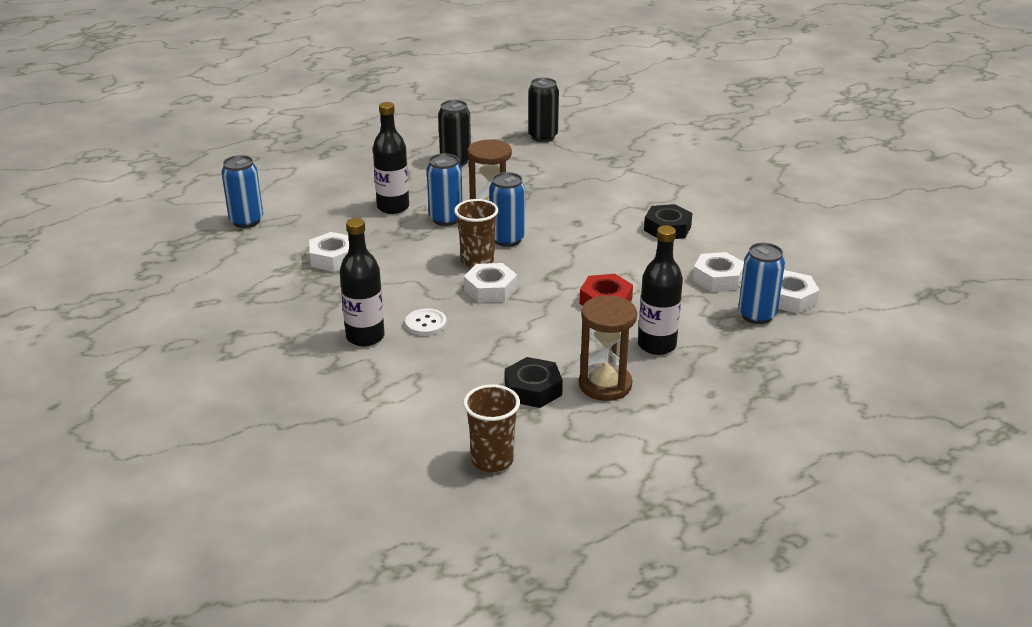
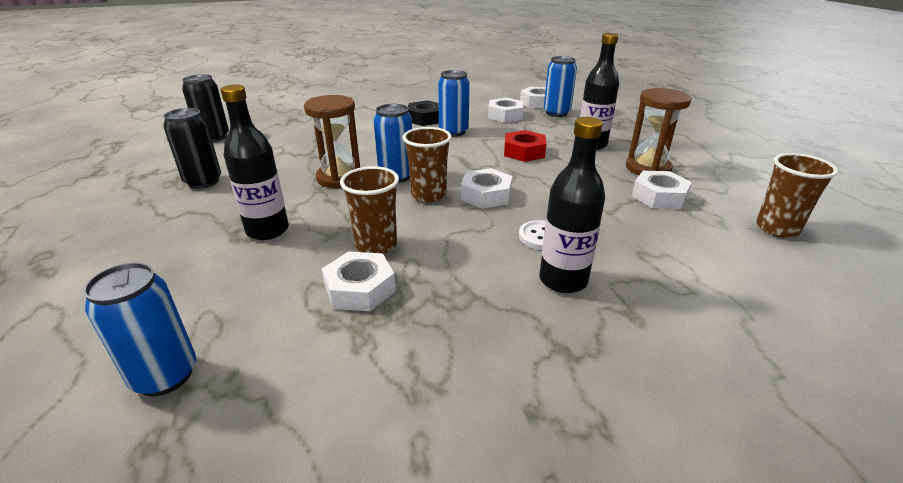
camera: 75 degrees left, 0 degrees up
(387, 253) = (376, 245): none -> brown cup
(446, 219) = (328, 201): blue can -> blue can (453, 132)
(533, 389) = (659, 196): black nut -> white nut

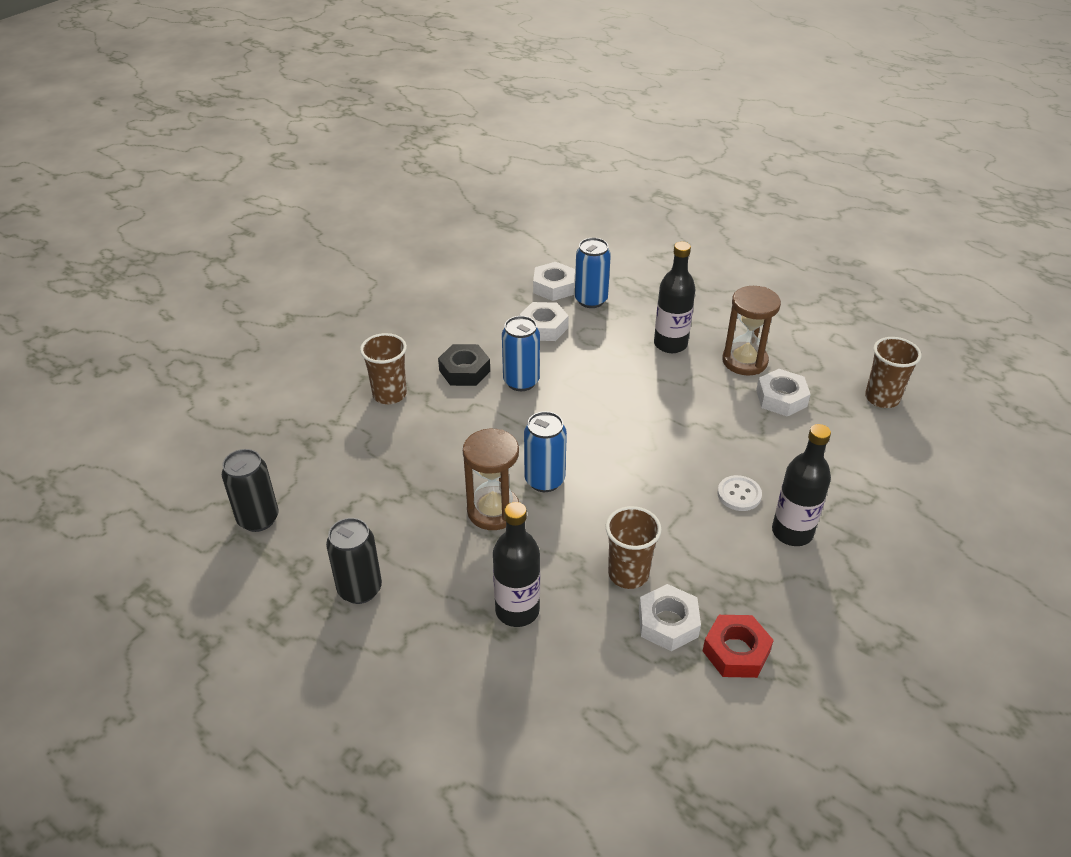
camera: 35 degrees left, 10 degrees up
(165, 376) = (632, 770): blue can -> none
(428, 195) = (602, 491): brown cup -> brown cup (389, 394)
(486, 195) = (650, 466): white nut -> none
(524, 152) = (622, 385): red nut -> red nut (736, 651)

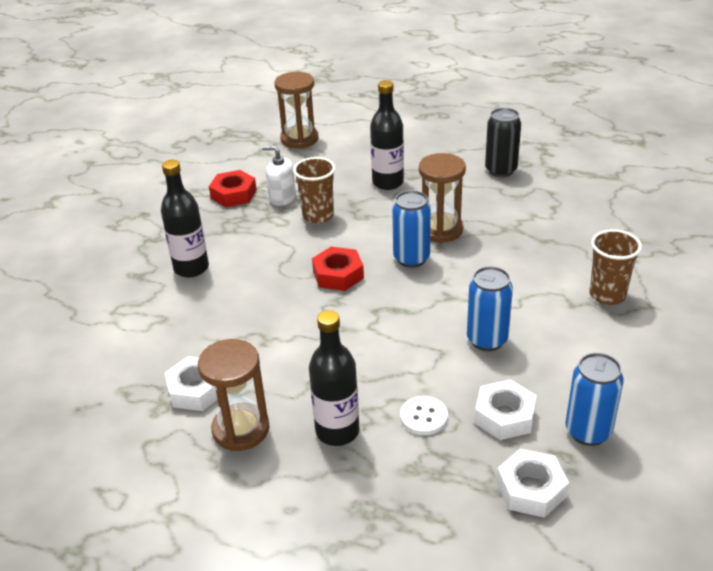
camera: 165 degrees right, 5 degrees down
(258, 519) = (612, 187): black can -> none
(464, 371) = (554, 337): black nut -> none
(591, 300) = (467, 478): blue can -> blue can (588, 431)
(614, 766) = (299, 139): none -> brown hourglass
(629, 480) = (338, 275): none -> red nut
(668, 623) = (282, 198): white nut -> white soap dispenser
(739, 494) = (238, 286): white button -> white button (424, 417)
(882, 398) = (78, 418): brown cup -> none

